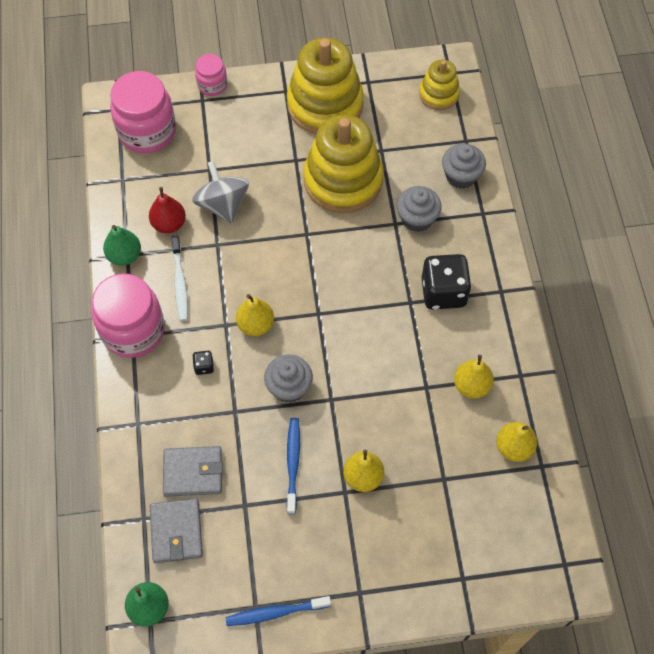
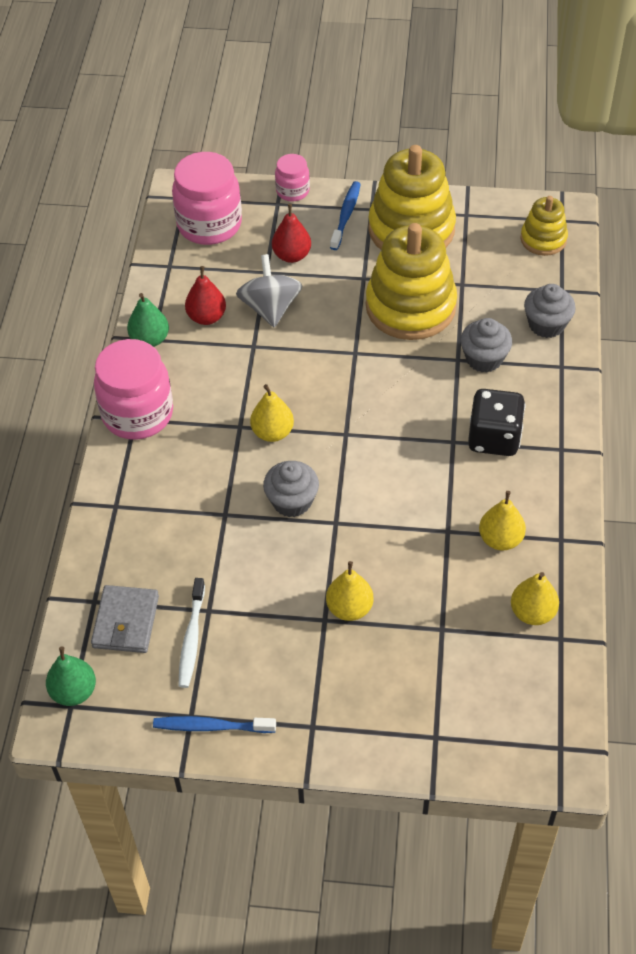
camera: 15 degrees right, 10 degrees down
(180, 283) = (202, 376): white toothbrush -> white toothbrush (192, 638)
(193, 472) = (161, 566): grey wallet -> none
(204, 366) = (204, 463): black dice -> none
(228, 149) = (292, 255): none -> red pear
(293, 463) = (274, 579): blue toothbrush -> blue toothbrush (346, 215)

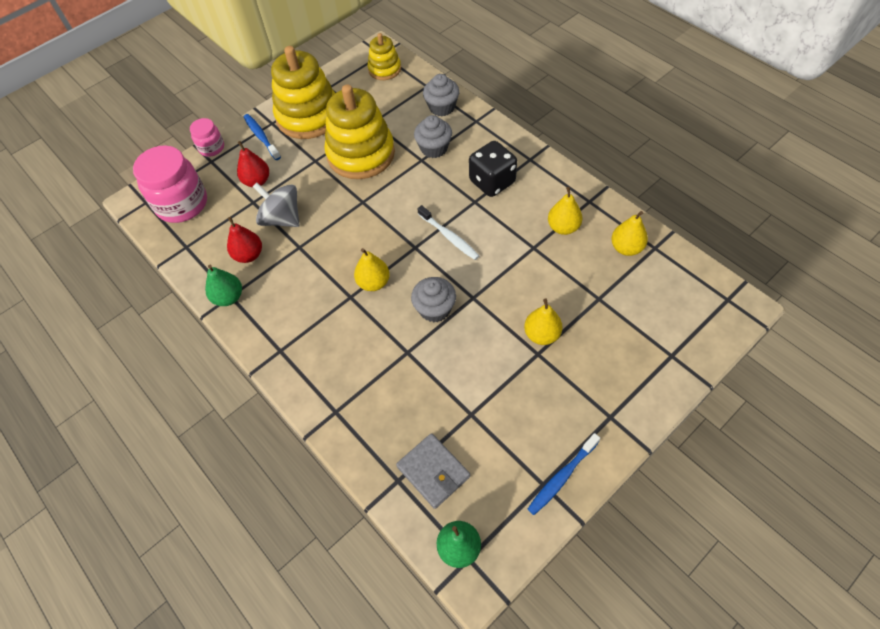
camera: 45 degrees left, 5 degrees up
(137, 414) = (278, 346): pink jar -> none
(192, 638) = (483, 440): white toothbrush -> white toothbrush (449, 237)

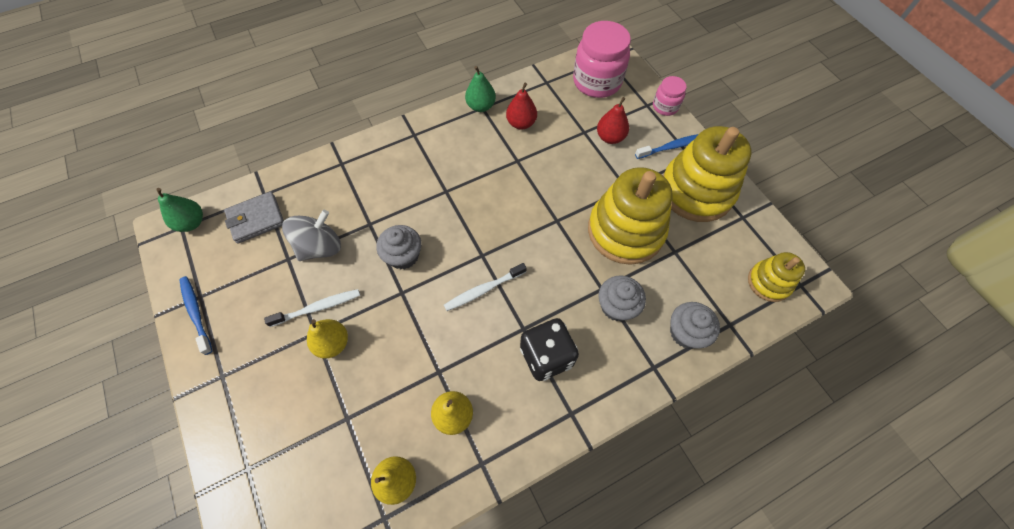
camera: 100 degrees right, 5 degrees up
(282, 218) = (556, 151): grey spinning top -> grey spinning top (320, 247)
(373, 282) = (453, 212): yellow pear -> none
(513, 362) = (318, 307): none -> white toothbrush

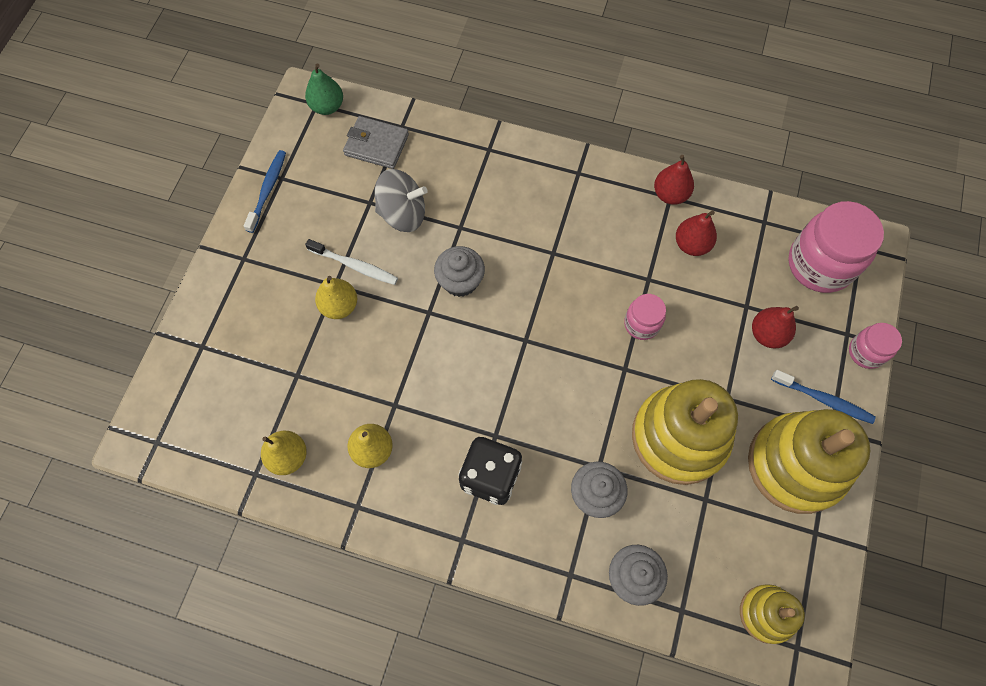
camera: 45 degrees right, 5 degrees up
(481, 106) = (670, 194): green pear -> red pear
(483, 290) = (496, 371): white toothbrush -> none
(539, 188) = (641, 324): none -> pink jar

